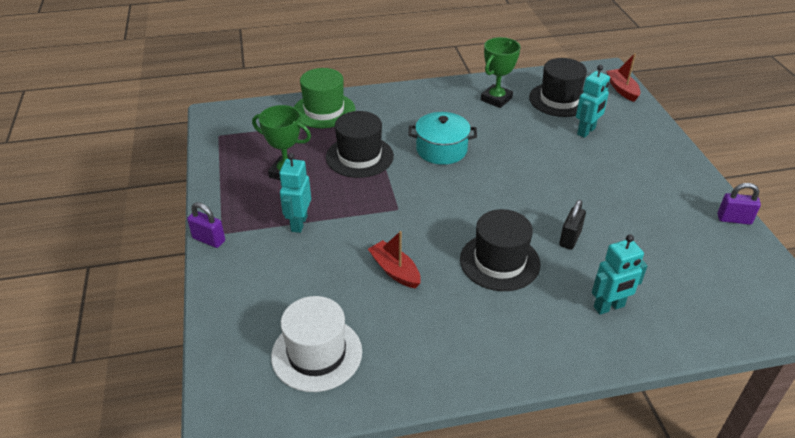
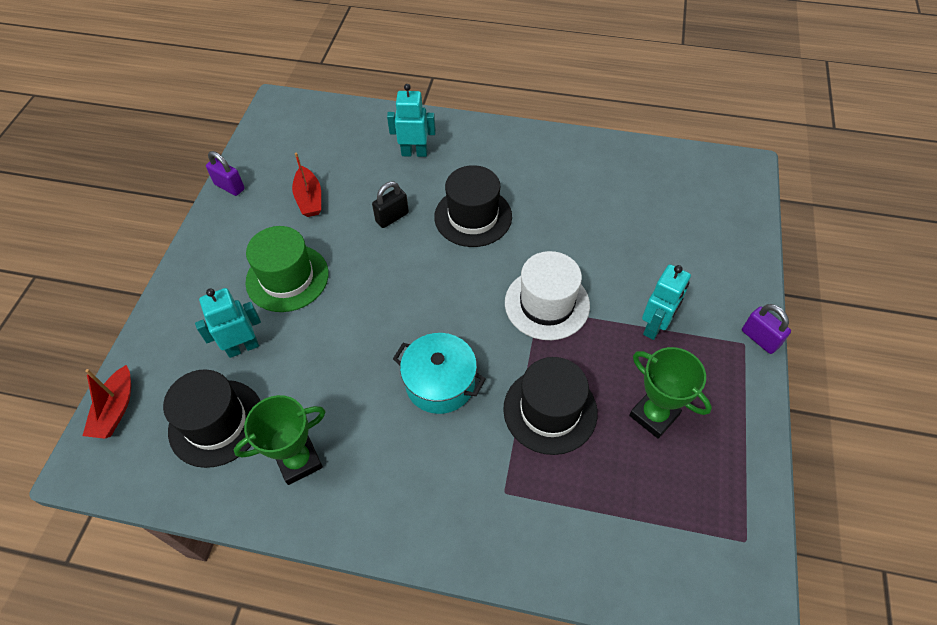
camera: 155 degrees left, 15 degrees up
(316, 354) = (667, 190): white hat -> white hat (547, 304)
(324, 110) = (567, 541): green hat -> green hat (287, 278)
(395, 270) = (573, 239): red boat -> red boat (309, 199)

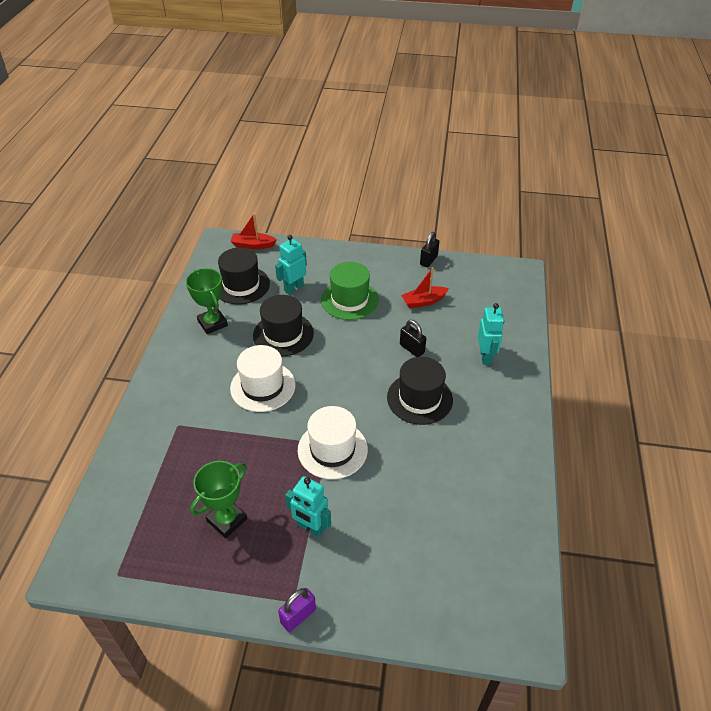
camera: 85 degrees right, 10 degrees down
(229, 187) = (428, 260): purple padlock -> black padlock
(243, 347) = (293, 288): turquoise robot -> turquoise robot turned 105 degrees counterclockwise
(440, 383) = (263, 386): turquoise pot -> white hat
(550, 410) = (236, 451): black hat -> black hat (283, 334)

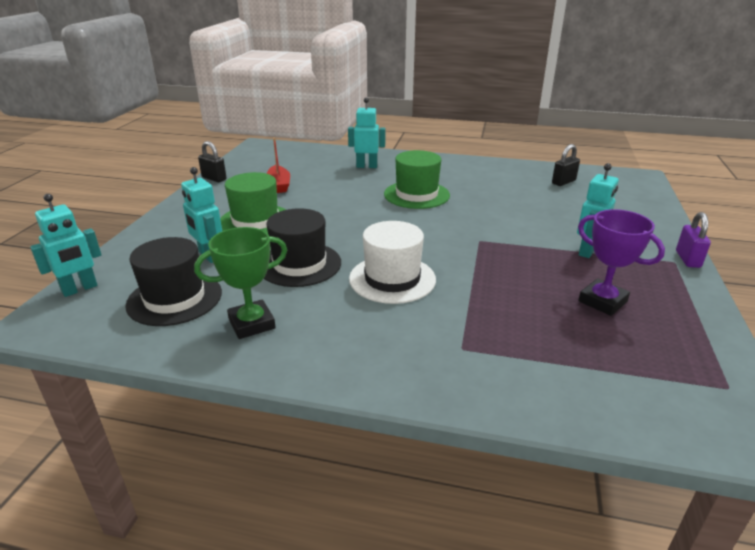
camera: 85 degrees left, 15 degrees down
(227, 520) = (602, 301): green trophy -> purple trophy
(253, 245) = (80, 289): red boat -> turquoise robot
(298, 616) = (687, 259): purple padlock -> purple padlock turned 45 degrees clockwise
(332, 449) = (486, 238): white hat -> none
(412, 349) = (348, 194): black padlock -> black padlock (563, 182)
(419, 398) = (416, 195): black hat -> green hat

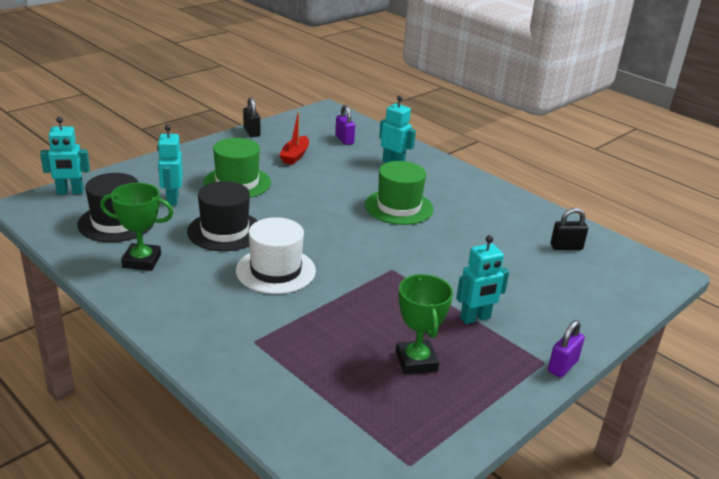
camera: 30 degrees right, 0 degrees up
(304, 161) = (344, 139): none -> purple padlock
(602, 301) = (416, 361): purple trophy -> green trophy

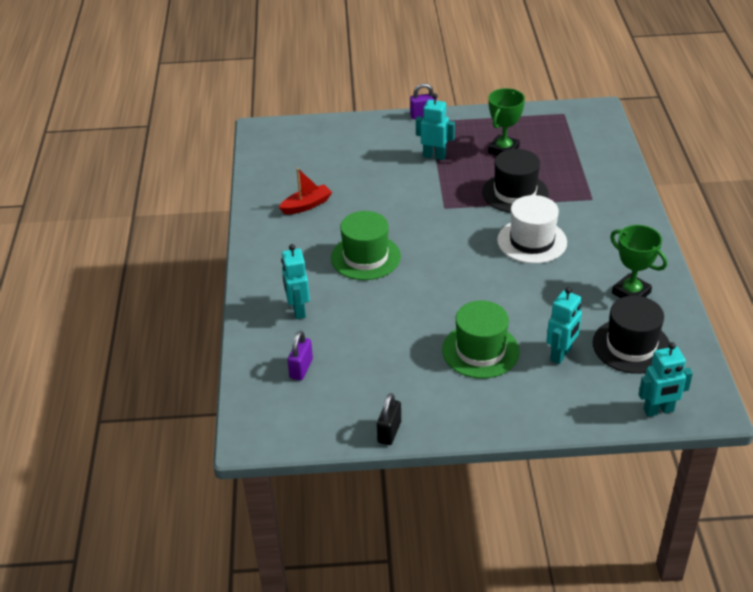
camera: 135 degrees left, 10 degrees up
(70, 192) = (658, 410): turquoise robot -> turquoise robot turned 135 degrees clockwise
(225, 231) = (541, 295): black hat -> black hat (515, 193)
(295, 156) = (383, 365): red boat -> red boat (306, 205)
(566, 247) = (293, 171): black padlock -> none

